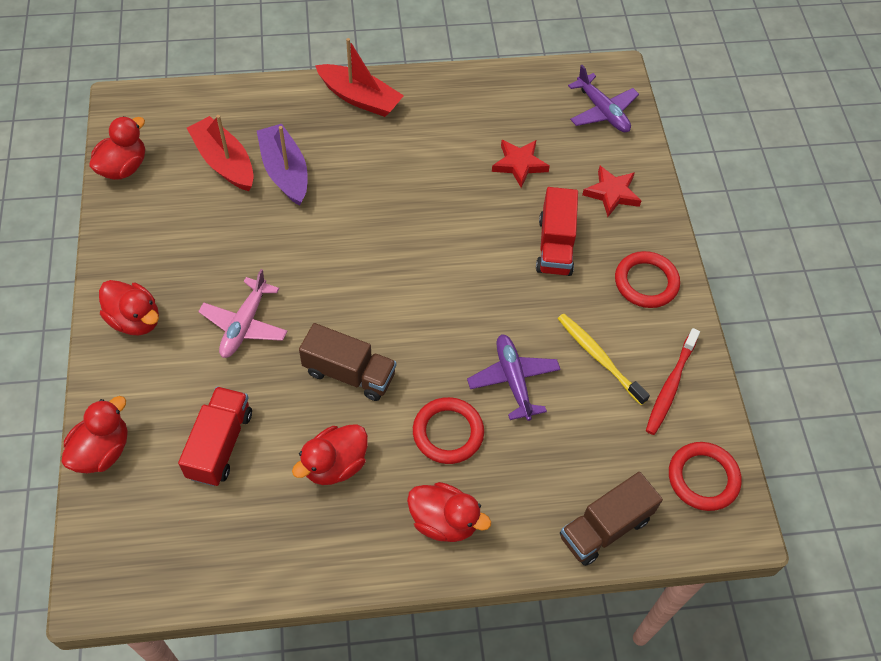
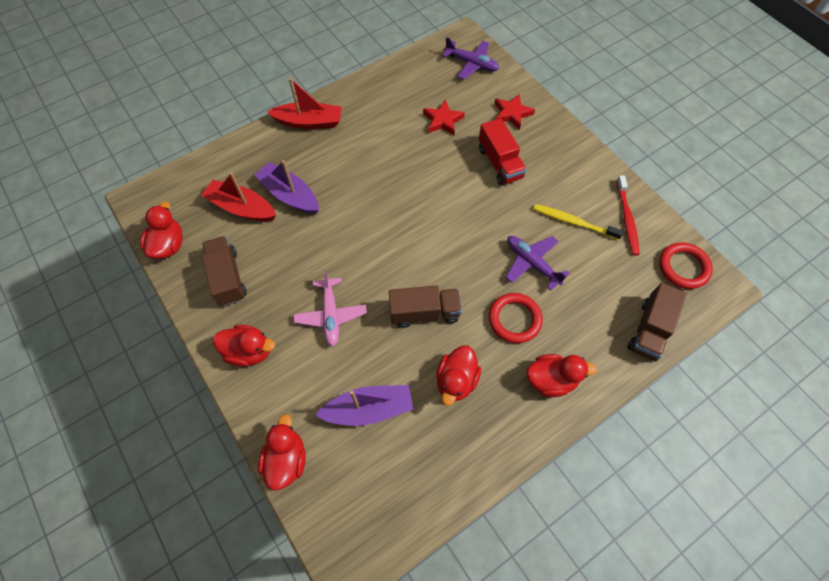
camera: 25 degrees left, 5 degrees up
(162, 231) = (228, 277): none -> brown truck
(220, 444) = (369, 409): red truck -> purple boat
(646, 282) = (569, 160): red ring -> none

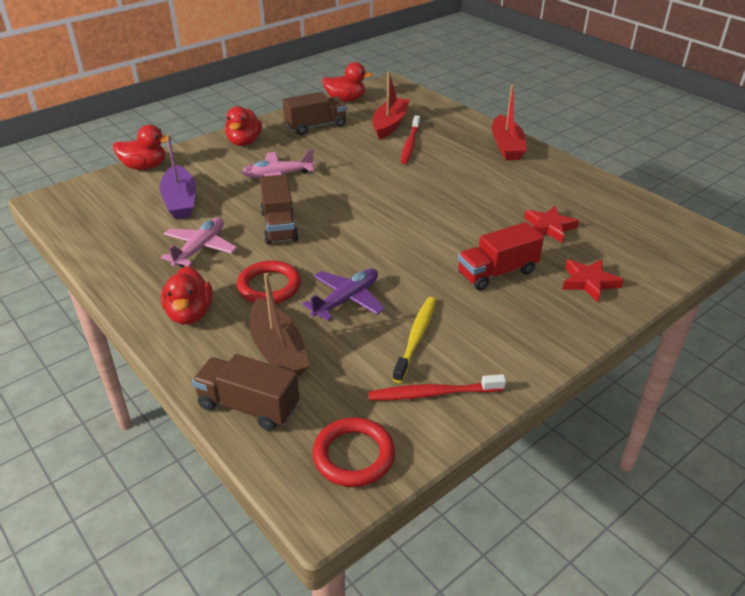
camera: 85 degrees right, 25 degrees down
(290, 195) = (410, 144): purple boat -> red toothbrush
(456, 380) = (200, 248): red duck -> pink plane
(472, 64) = (663, 246): purple plane -> none
(592, 311) = (278, 351): none -> brown boat

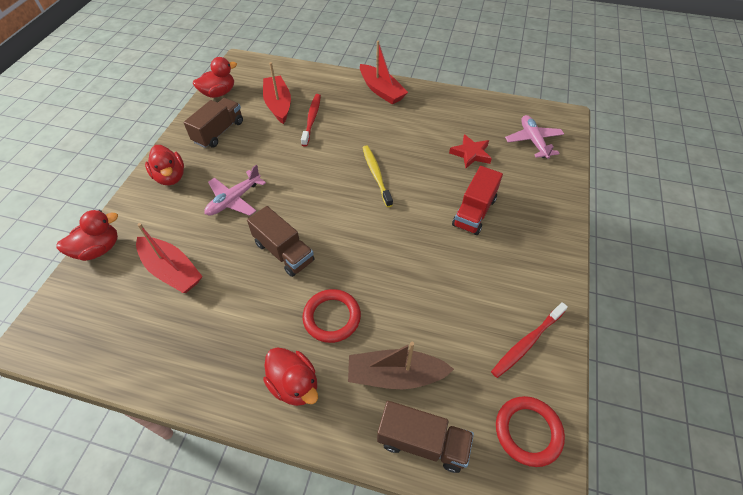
camera: 35 degrees left, 15 degrees up
(180, 201) = (172, 270): purple boat -> red boat
(200, 248) = (239, 312): pink plane -> pink plane (533, 141)
(248, 406) = (422, 442): brown truck -> brown truck turned 150 degrees counterclockwise
(278, 351) = (395, 375): brown boat -> brown boat turned 150 degrees clockwise
(347, 299) = (400, 295): purple plane -> none
(410, 144) = (312, 119): red toothbrush -> red toothbrush turned 150 degrees counterclockwise
(416, 337) = (475, 300): yellow toothbrush -> yellow toothbrush (376, 174)
(589, 282) = (532, 189): red star -> none

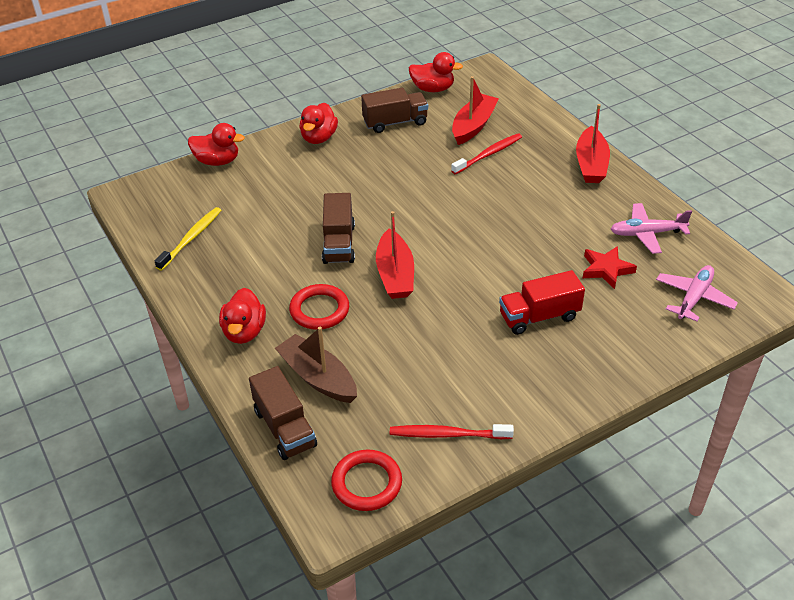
camera: 45 degrees right, 10 degrees down
(172, 270) = (248, 206): red boat -> red boat (395, 274)
(234, 200) = (346, 183): pink plane -> pink plane (646, 233)
(376, 174) = (488, 233): yellow toothbrush -> yellow toothbrush (191, 238)

